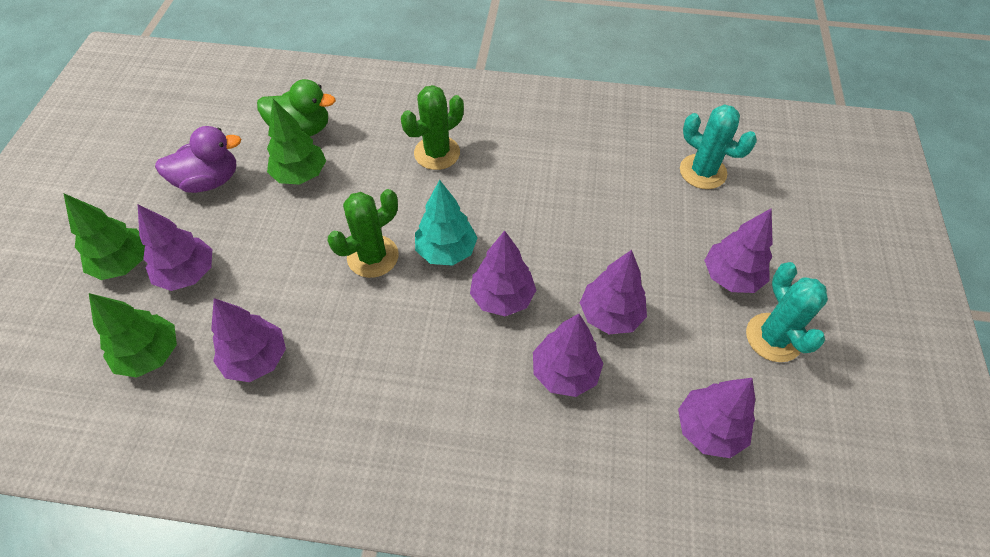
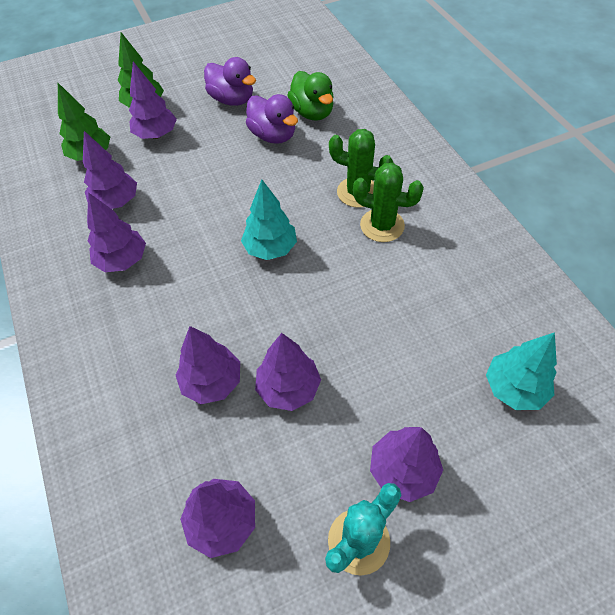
camera: 60 degrees right, 0 degrees up
(300, 175) = (273, 135): green tree -> purple duck
(373, 256) = (234, 211): green cactus -> green cactus (382, 225)
(502, 297) = (253, 305): purple tree -> purple tree (122, 260)
(702, 172) = (514, 388): turquoise cactus -> turquoise tree

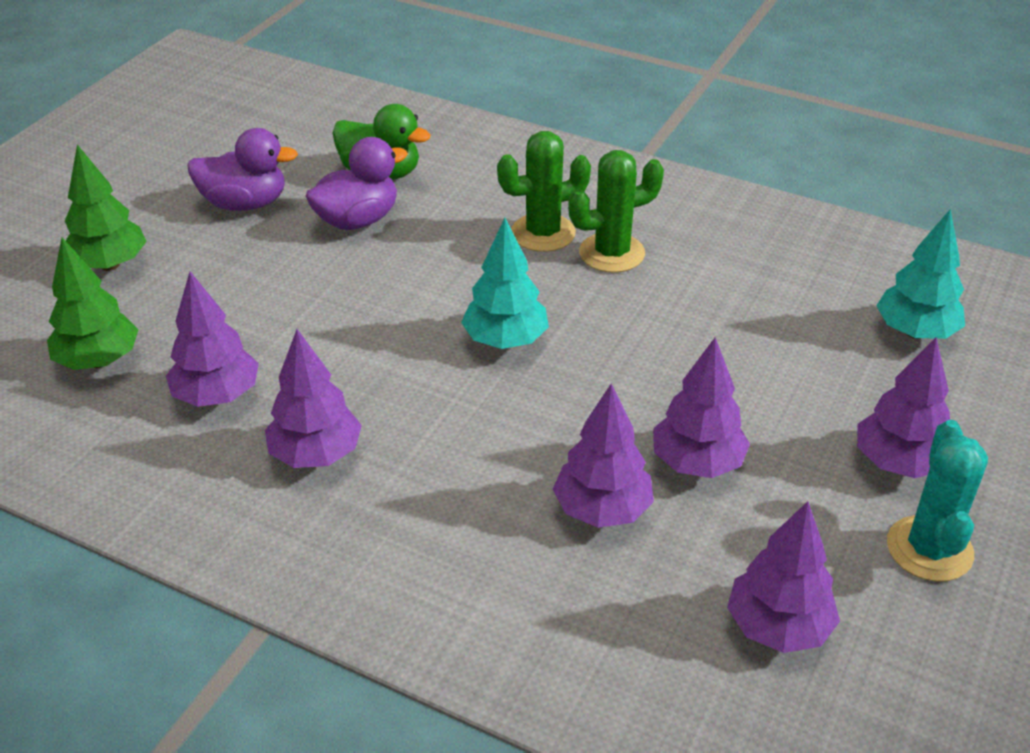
camera: 40 degrees left, 15 degrees down
(156, 135) = (177, 291): purple tree -> none
(273, 135) = (357, 220): purple duck -> purple duck turned 45 degrees counterclockwise

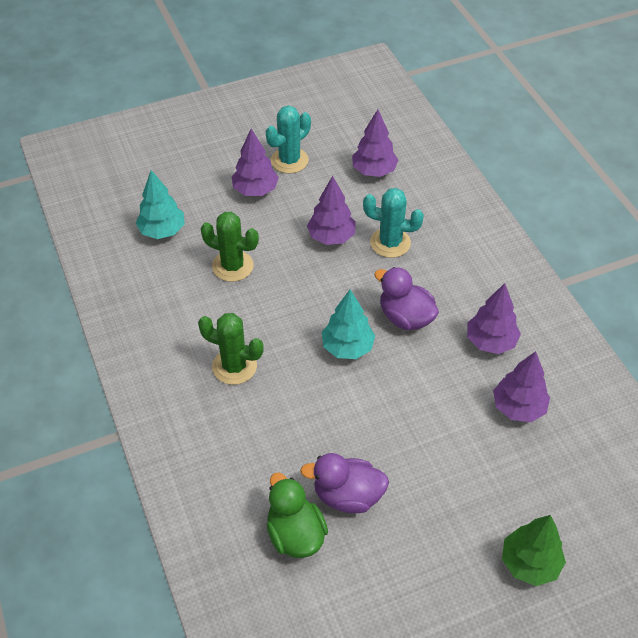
camera: 140 degrees left, 10 degrees up
(98, 361) = (572, 476): green tree -> none
(245, 203) = (406, 567): purple duck -> purple duck (405, 317)
(543, 233) = (253, 407): green cactus -> green cactus (232, 266)
(602, 510) = (390, 243): purple tree -> turquoise cactus

